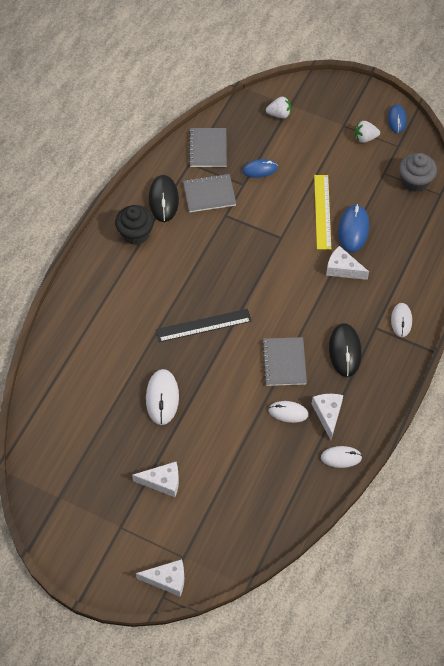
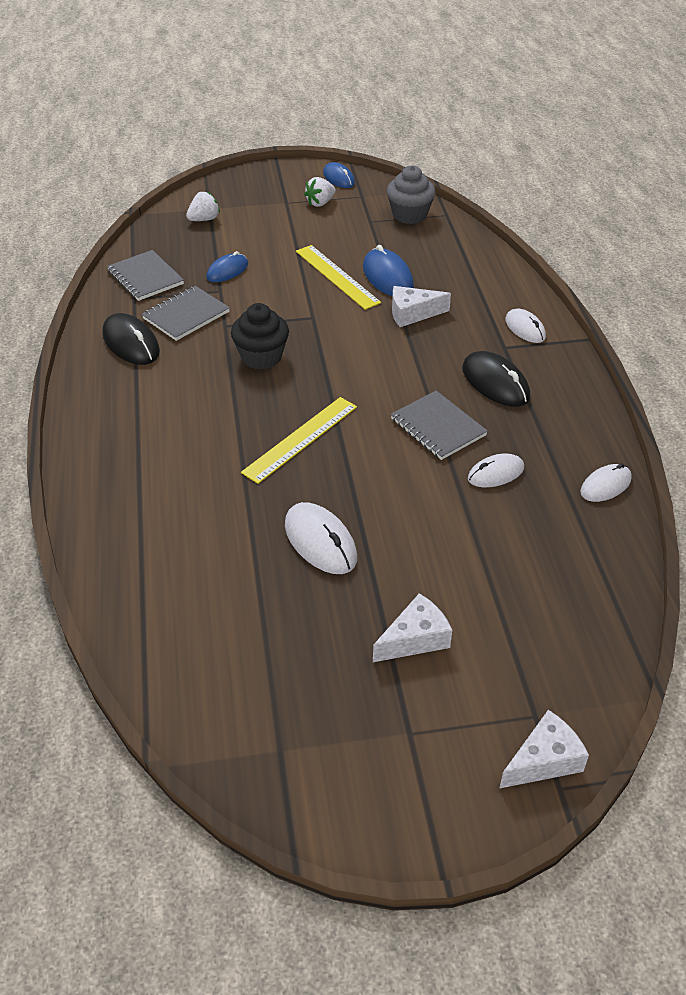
camera: 35 degrees left, 15 degrees down
(135, 233) = (122, 390): black cupcake -> black cupcake (261, 357)
(203, 325) = (300, 439): black ruler -> yellow ruler
(328, 414) = (543, 451): white cheese -> none

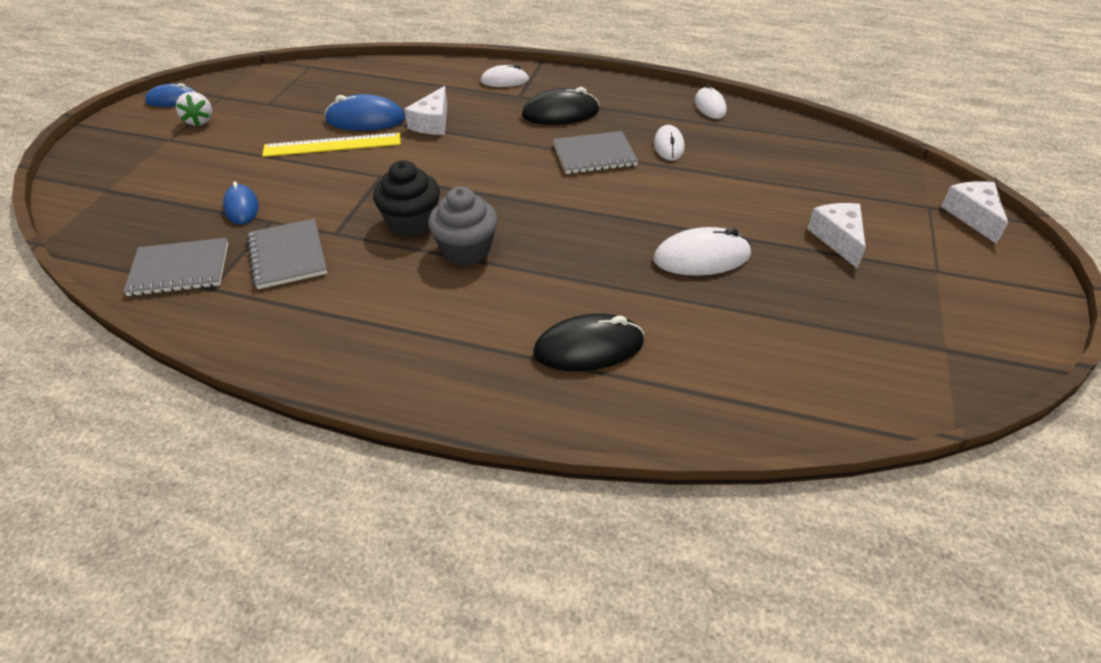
camera: 65 degrees left, 0 degrees up
(131, 343) = (295, 310): black mouse -> black mouse (588, 348)
(204, 219) = (123, 199): white strawberry -> none
(300, 439) = (556, 231): yellow ruler -> none
(409, 215) = (285, 82): grey cupcake -> grey cupcake (466, 250)

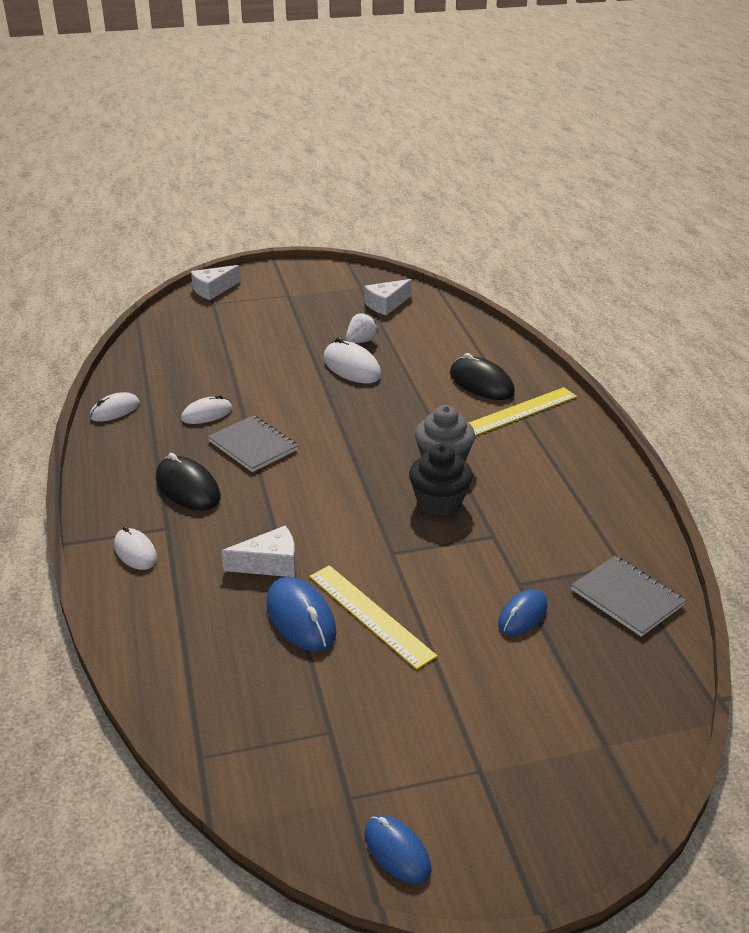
camera: 120 degrees left, 10 degrees down
(199, 121) = (420, 773): white strawberry -> white strawberry (361, 341)
(288, 255) = (545, 546): grey notebook -> none
(500, 350) = (520, 411): none -> yellow ruler
(838, 239) = (282, 327): white cheese -> white cheese (386, 304)

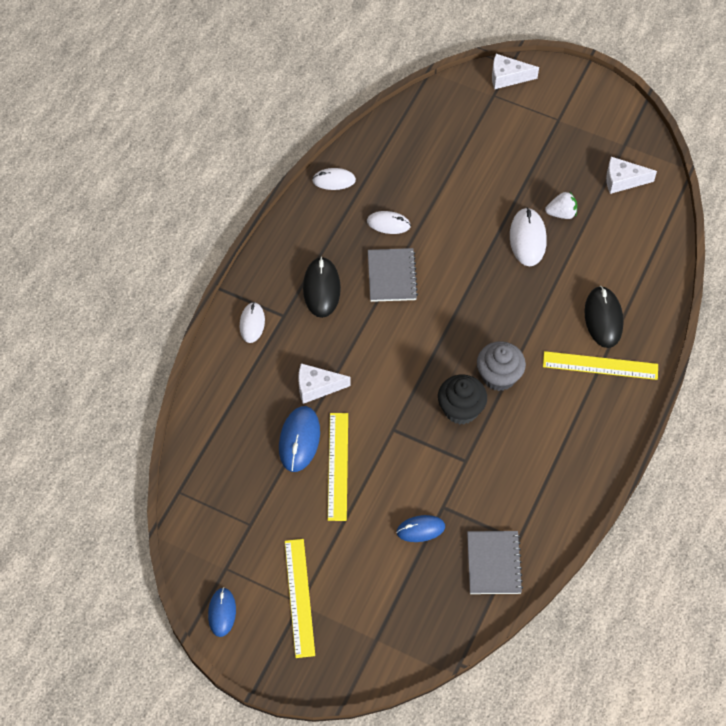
camera: 40 degrees right, 25 degrees up
(270, 564) = (317, 387): white cheese -> white cheese turned 150 degrees clockwise
(472, 765) = (299, 597): none -> yellow ruler

